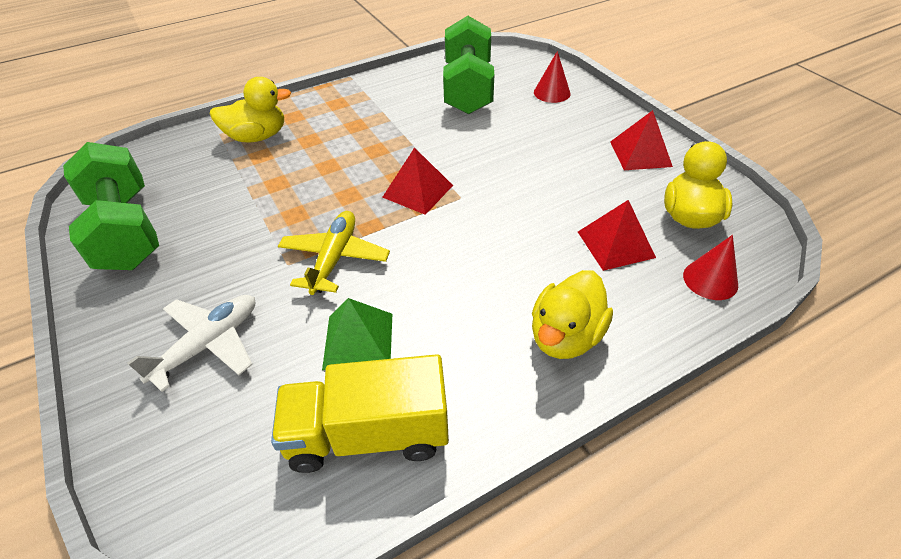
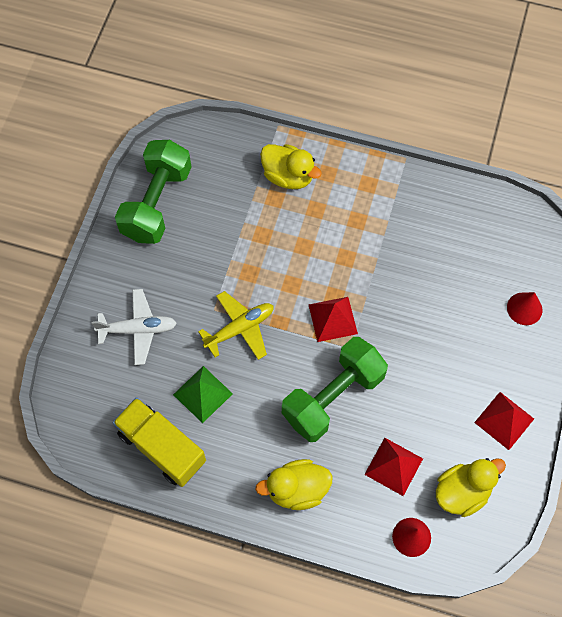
camera: 45 degrees right, 20 degrees up
(468, 89) = (471, 249): green dumbbell -> green dumbbell (333, 397)

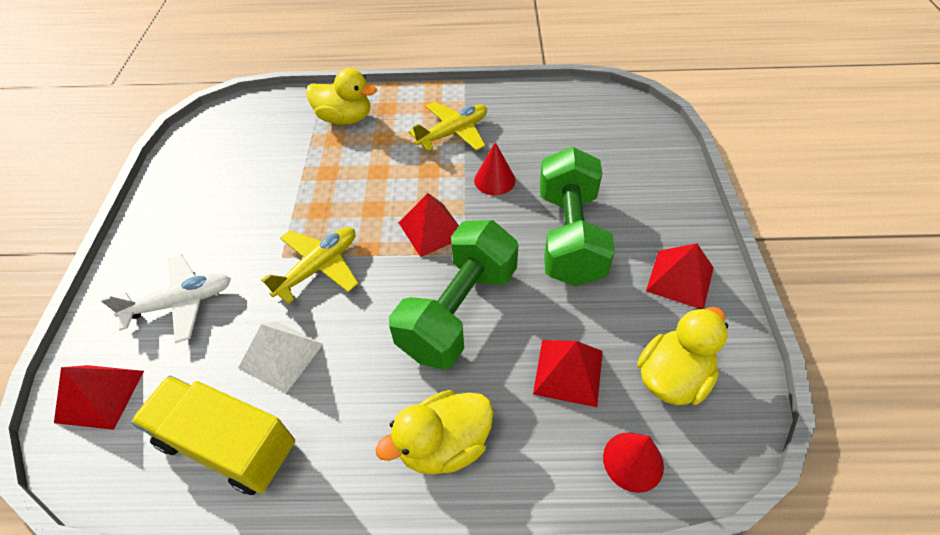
camera: 15 degrees left, 15 degrees down
(82, 387) = (100, 396): none -> red pyramid
(156, 203) = (197, 172): green dumbbell -> green dumbbell (569, 236)
(202, 394) = (281, 356): green pyramid -> white pyramid
(377, 221) = (453, 133): none -> yellow plane
(524, 308) = (643, 167): red cone -> red cone (494, 180)

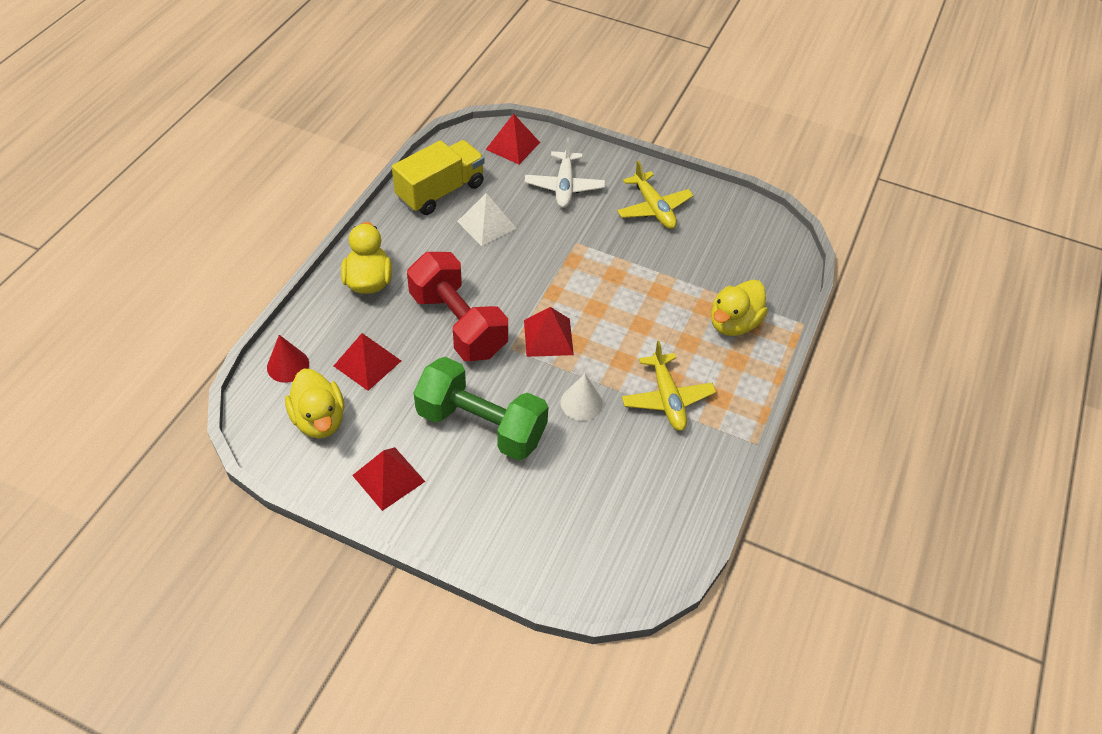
camera: 110 degrees right, 0 degrees up
(318, 267) = (551, 260): yellow plane -> yellow plane (653, 208)
(459, 311) = (458, 324): green dumbbell -> red dumbbell
(494, 180) = (581, 403): red cone -> white cone

